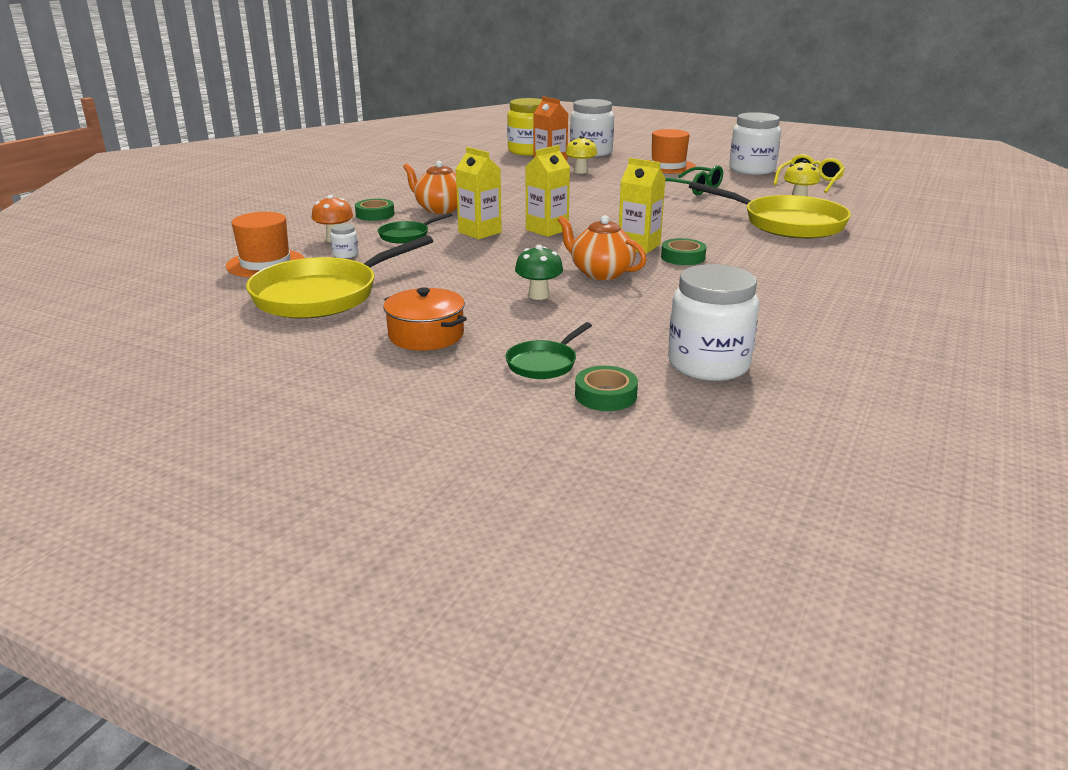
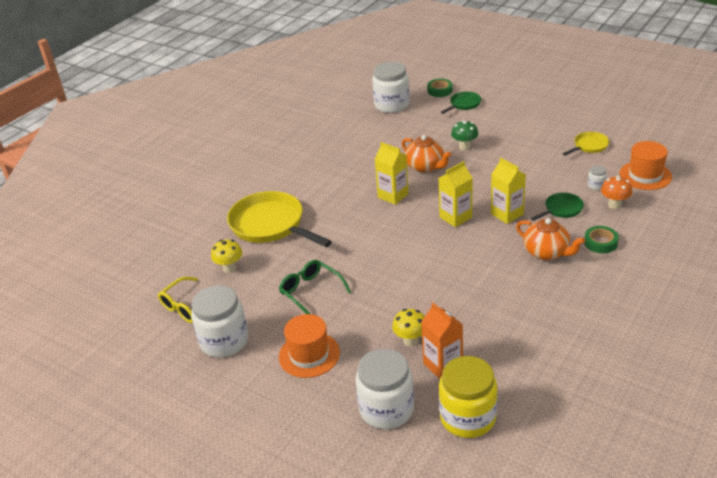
camera: 170 degrees left, 10 degrees up
(322, 295) = (589, 146): yellow pan -> yellow pan, size x0.48
(426, 335) = (521, 119): orange pot -> none
(683, 257) = (368, 182): green tape -> none

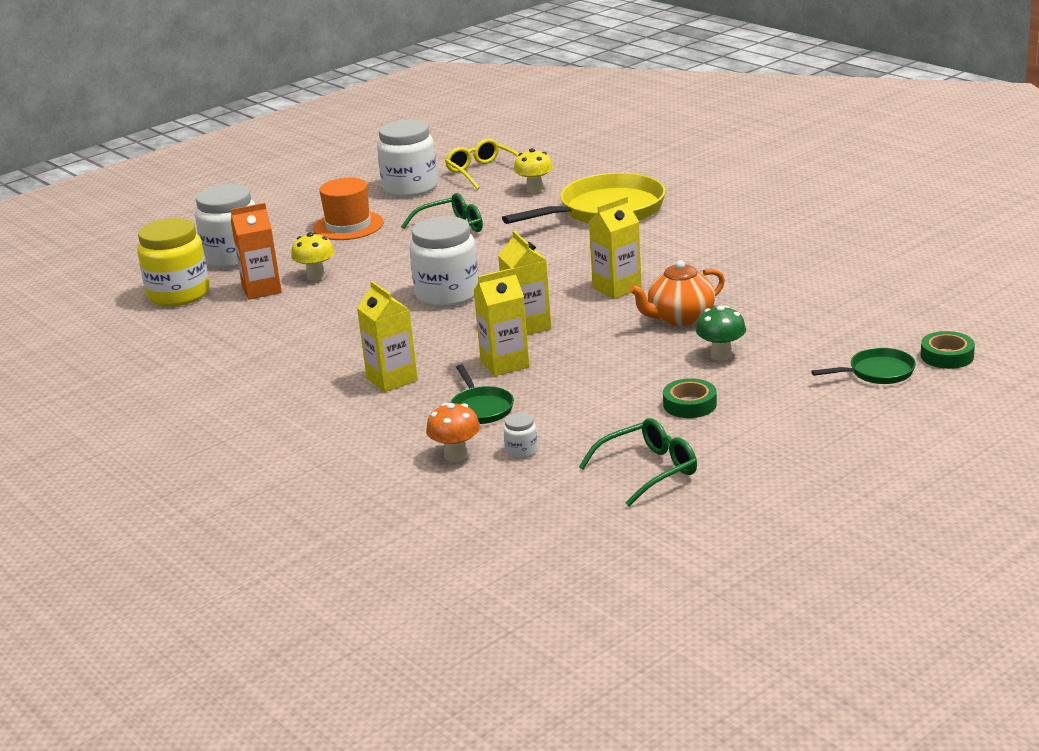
camera: 105 degrees right, 10 degrees down
(392, 105) = (908, 308): white jar -> white jar (447, 295)
(464, 104) = (877, 372): green pan -> green pan turned 75 degrees counterclockwise
(547, 252) = (392, 379): orange teapot -> yellow carton
(589, 146) = (648, 470): yellow pan -> green glasses
(600, 243) = (376, 423): green tape -> green tape (690, 404)
(645, 175) = (515, 505): orange hat -> none

